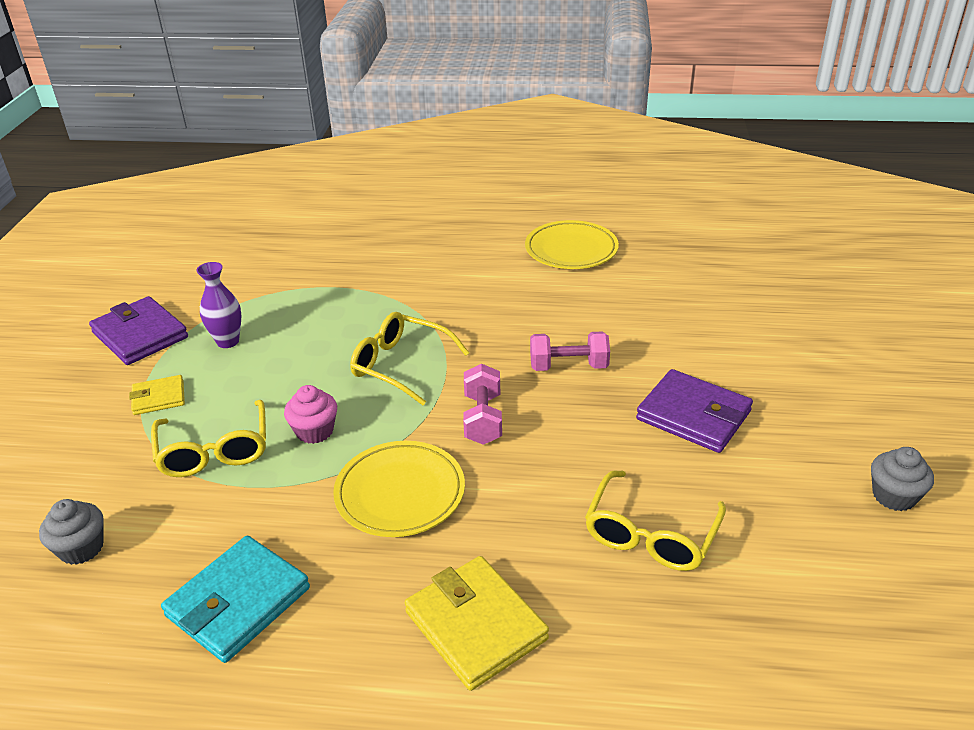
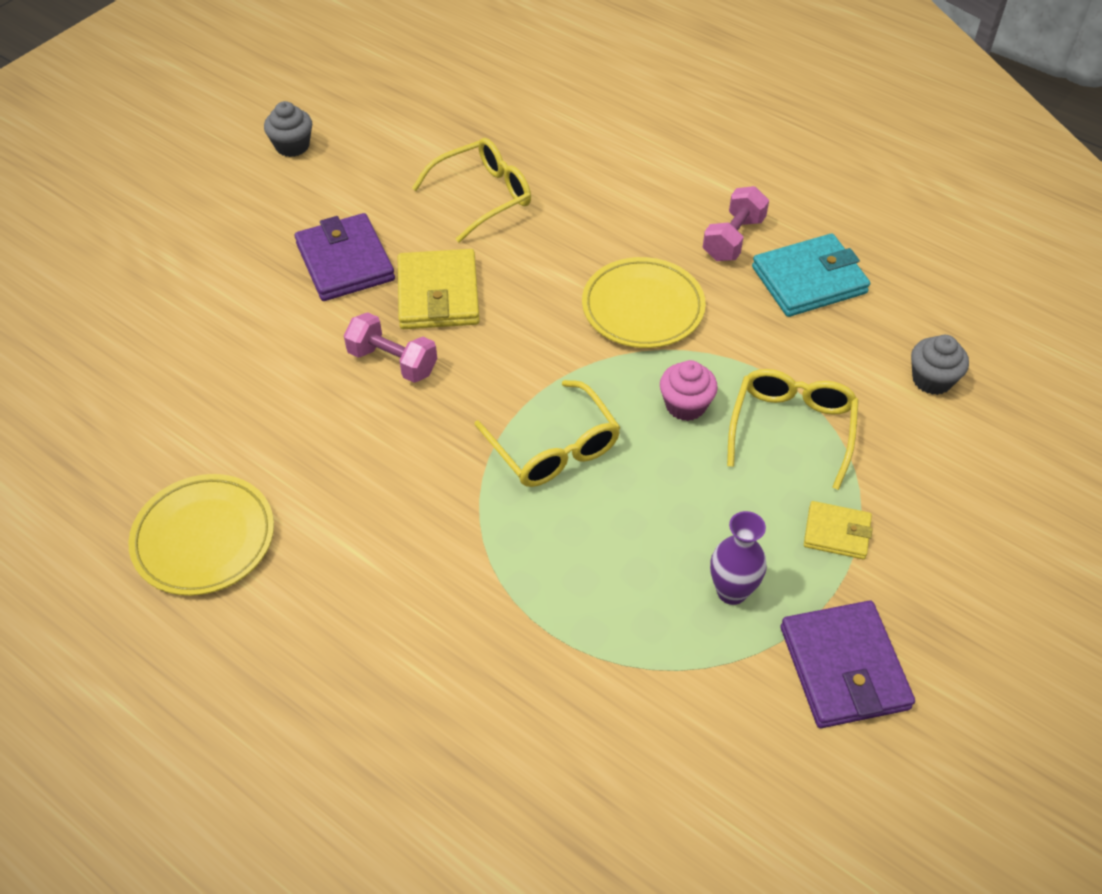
camera: 150 degrees left, 15 degrees up
(475, 625) = (649, 197): yellow wallet -> yellow wallet (438, 294)
(483, 419) = (522, 343): pink dumbbell -> pink dumbbell (733, 239)

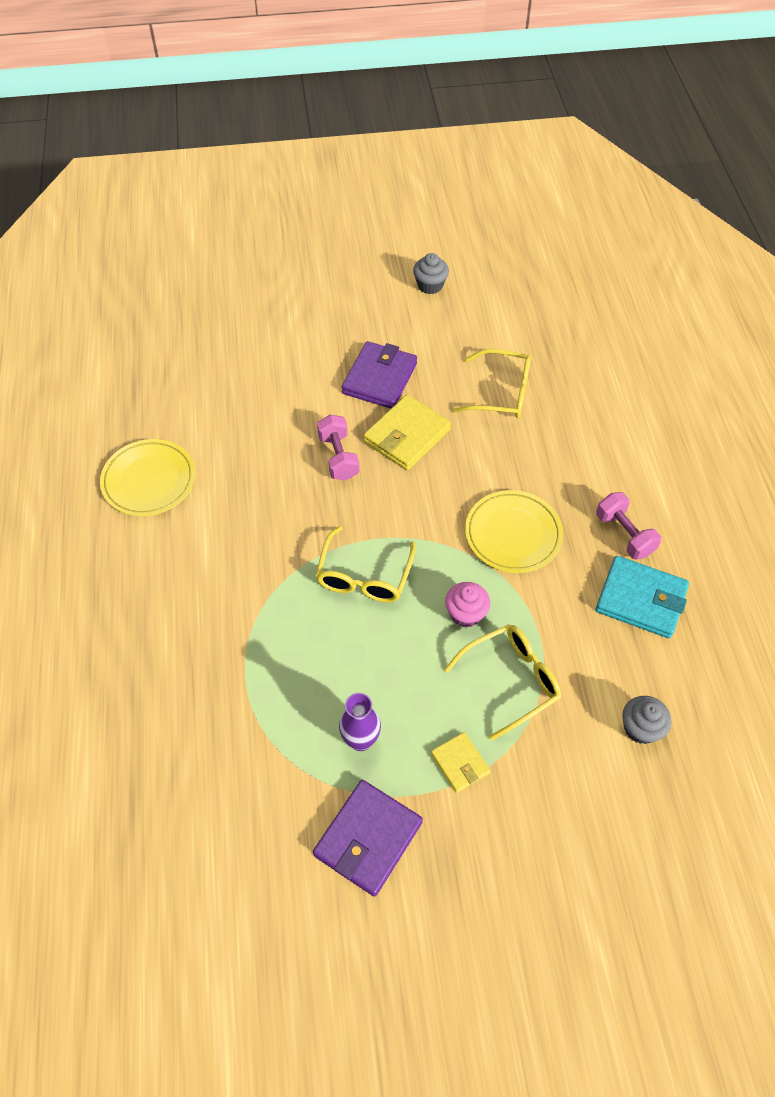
camera: 45 degrees right, 5 degrees up
(733, 239) = (624, 534): pink dumbbell -> pink dumbbell turned 75 degrees clockwise

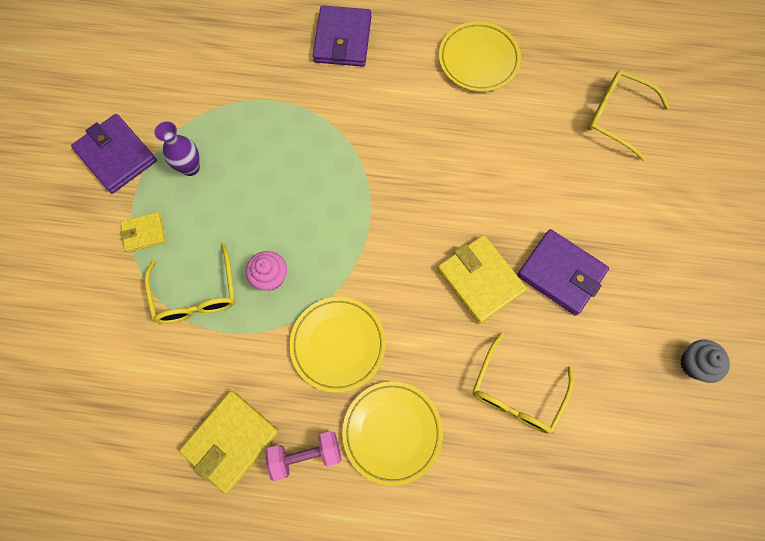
camera: 105 degrees right, 15 degrees up
(141, 622) = (343, 39): none -> purple wallet
(338, 457) = (468, 212): pink dumbbell -> none
(364, 576) = (333, 204): yellow glasses -> yellow glasses (616, 116)
(574, 474) = (392, 432): none -> yellow plate
(640, 728) = (114, 387): grey cupcake -> none
(641, 599) = (231, 441): turquoise wallet -> yellow wallet

